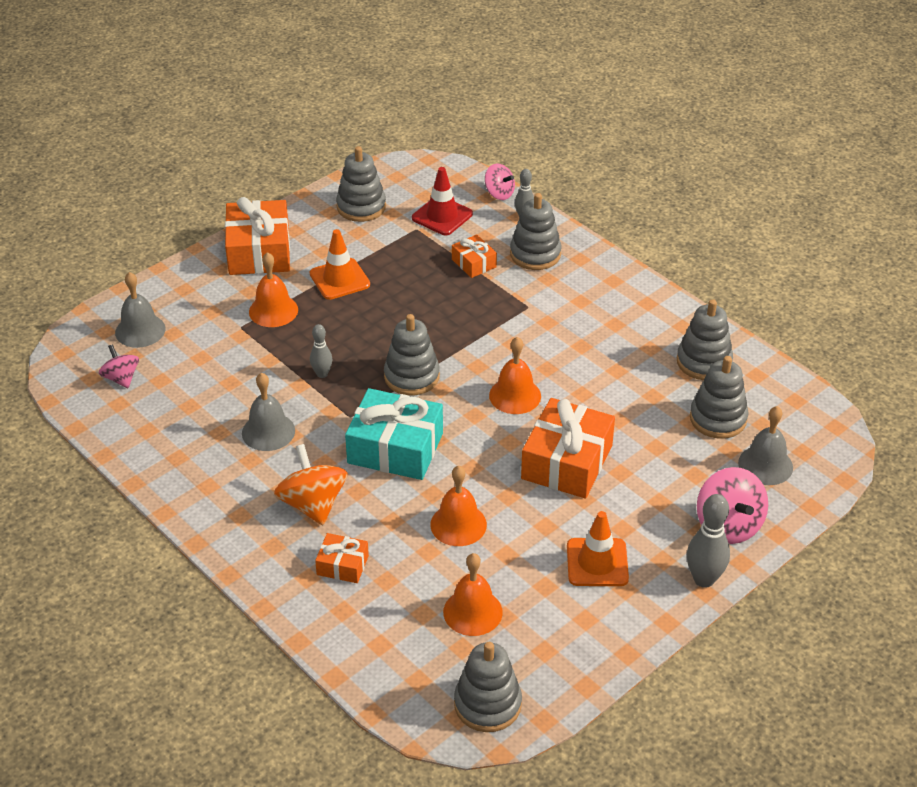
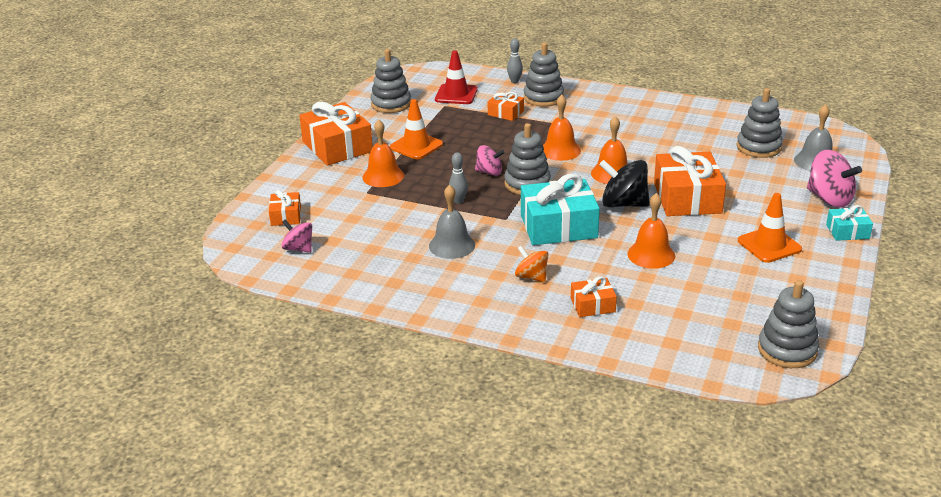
camera: 25 degrees left, 10 degrees down
(140, 330) = (286, 216): grey bell -> orange gift
(313, 504) = (531, 277): orange spinning top -> orange spinning top, size x0.61
(472, 612) = (716, 300): orange bell -> orange bell (560, 150)
(490, 444) = (623, 204): none -> black spinning top
(499, 193) = (484, 74): pink spinning top -> pink spinning top (489, 172)
(704, 362) = (716, 122): grey stacking toy -> none
(704, 579) = (847, 231): grey bowling pin -> turquoise gift

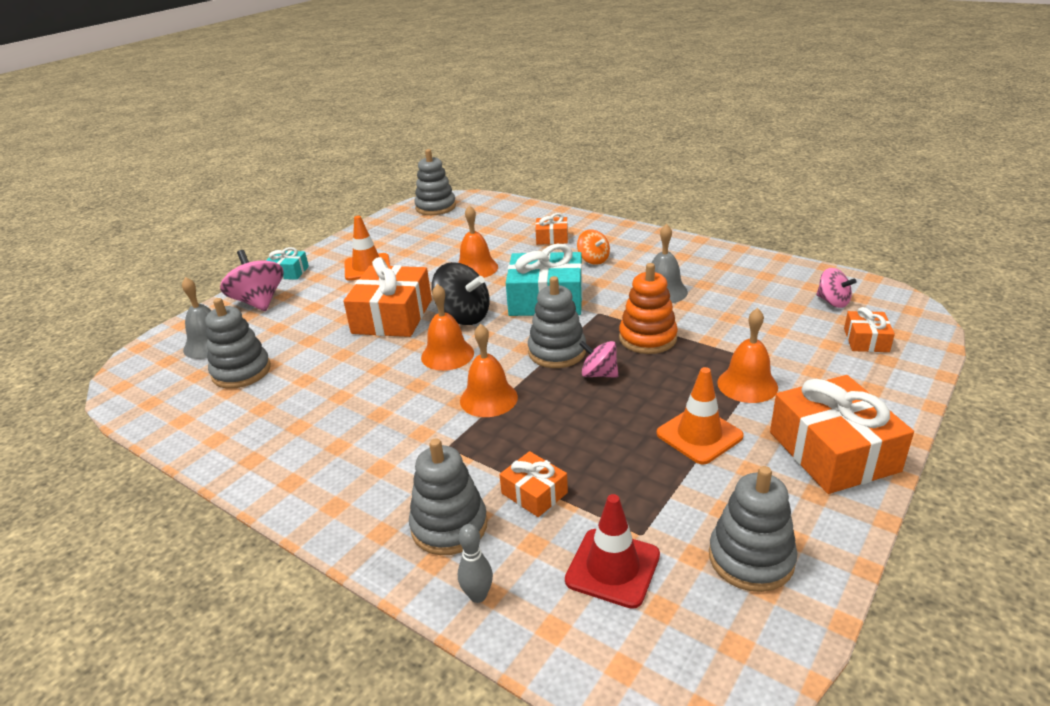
camera: 165 degrees left, 0 degrees up
(458, 201) = (647, 338): grey bowling pin -> orange stacking toy

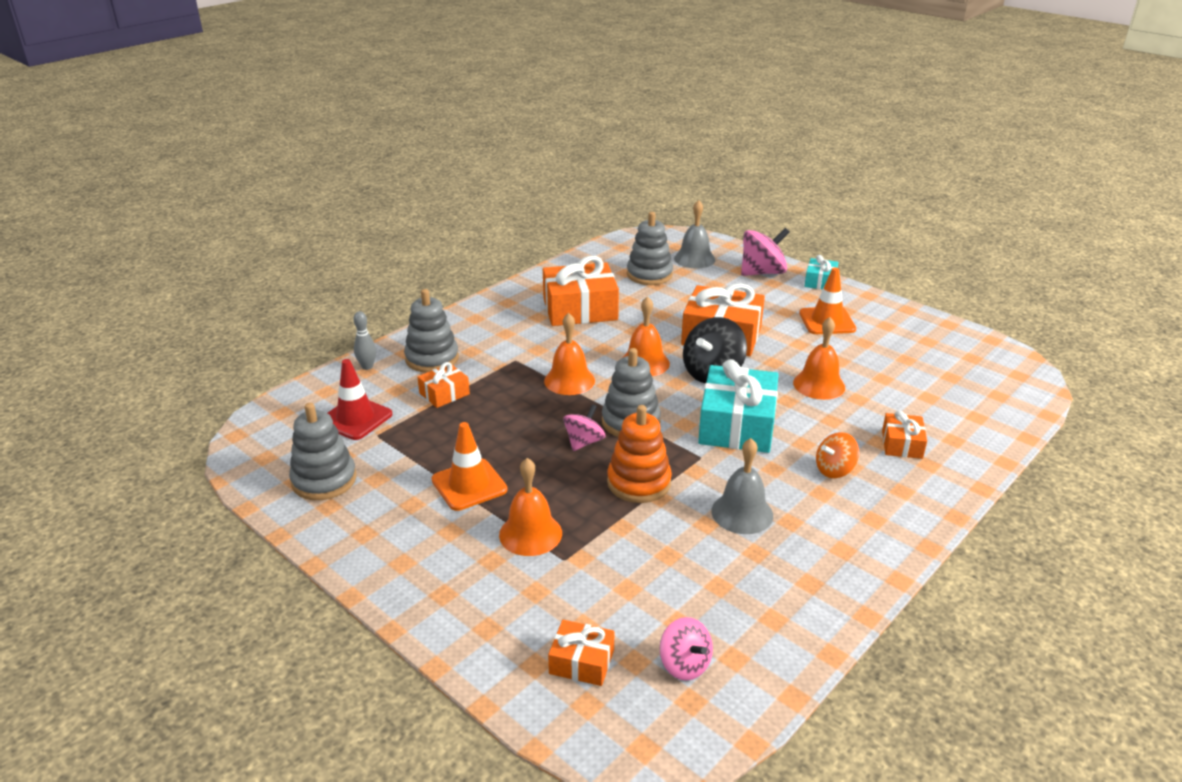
camera: 95 degrees right, 0 degrees up
(435, 207) = (997, 363): grey stacking toy -> none
(832, 302) = (684, 664): pink spinning top -> pink spinning top turned 90 degrees counterclockwise
(833, 451) = (407, 561): orange gift -> orange gift (580, 309)

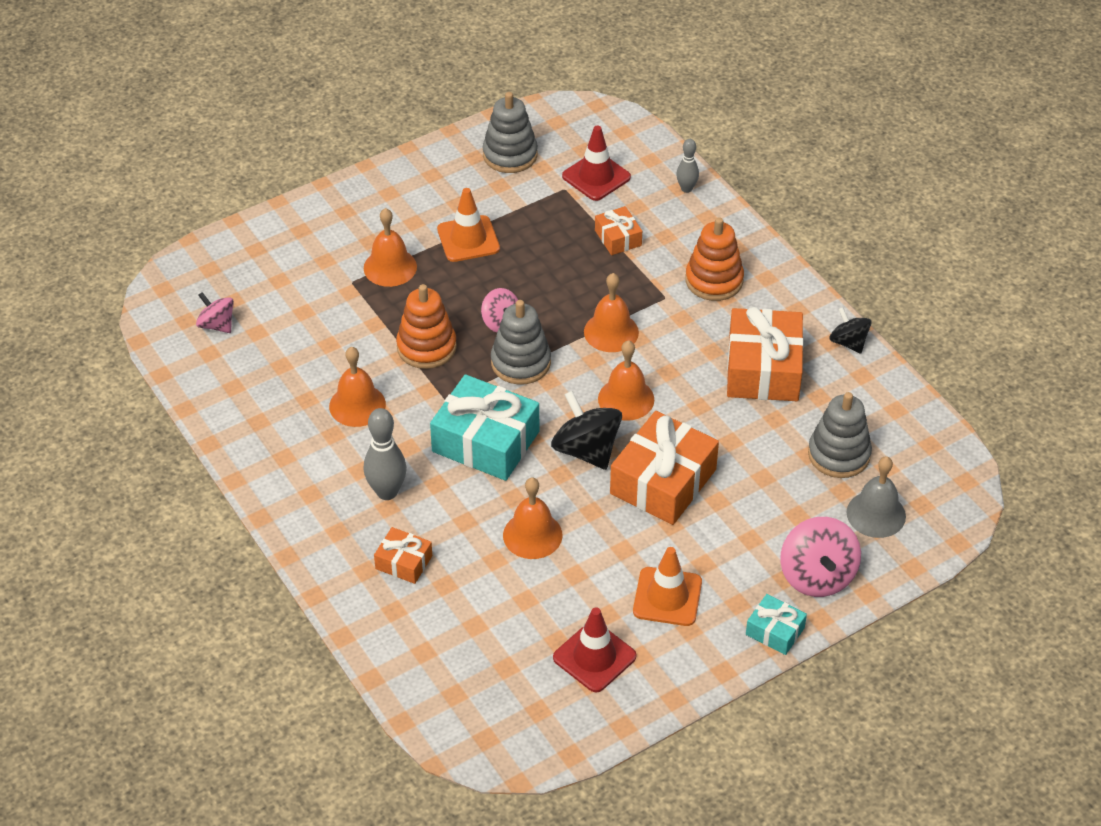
camera: 105 degrees right, 15 degrees up
(432, 358) = (688, 235): grey stacking toy -> none
(486, 340) = (714, 280): none -> orange stacking toy
(536, 280) = (848, 342): none -> black spinning top
(581, 662) = (246, 272): orange gift -> none
(684, 664) = (217, 325): pink spinning top -> pink spinning top turned 60 degrees clockwise
(742, 513) = (357, 405): grey bell -> orange bell
(834, 470) = (387, 492): orange spinning top -> grey bowling pin
(905, 342) = (594, 657): none -> red traffic cone

